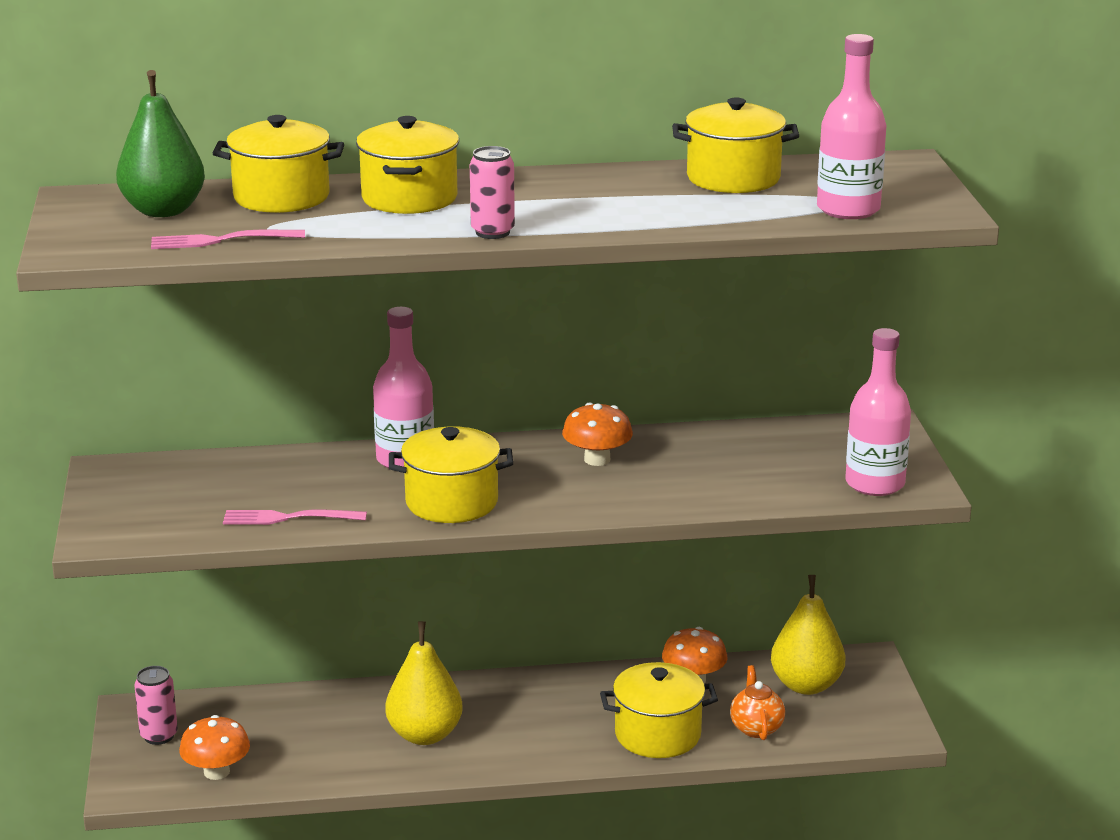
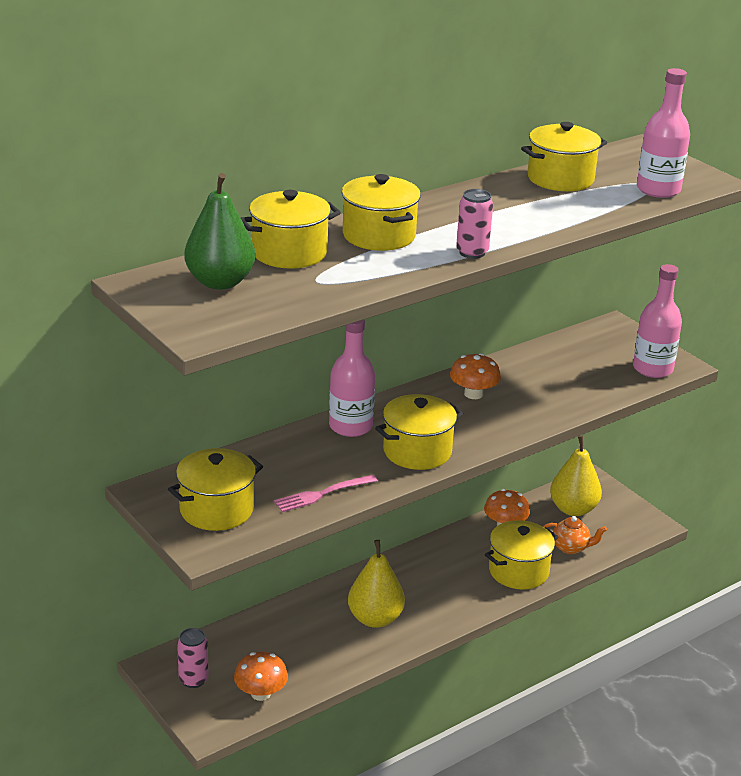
camera: 30 degrees left, 5 degrees up
(156, 504) = (216, 510): none -> yellow pot
(221, 240) = (299, 299): pink fork -> none
(756, 728) = (571, 548): orange teapot -> orange teapot turned 135 degrees clockwise

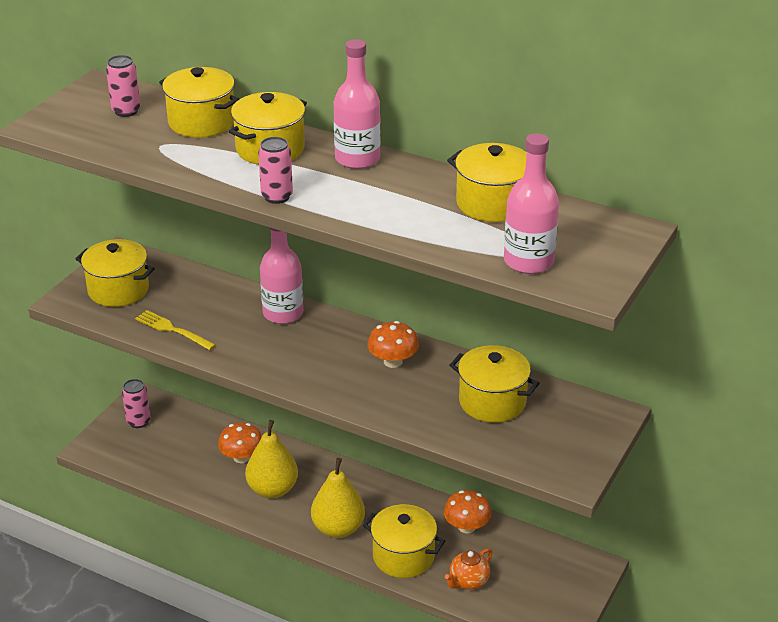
camera: 65 degrees right, 5 degrees up
(220, 282) = (126, 111): green pear -> pink can
(261, 693) = (143, 460): orange mushroom -> orange mushroom (241, 457)
(322, 494) = (173, 330): pink fork -> yellow fork
(417, 451) = (271, 358): yellow pot -> yellow pot (492, 402)
(571, 548) = (468, 581): orange teapot -> orange teapot turned 60 degrees clockwise
(573, 509) = (533, 566): yellow pear -> yellow pear (338, 528)
(652, 369) = (546, 460): pink bottle -> pink bottle (357, 159)

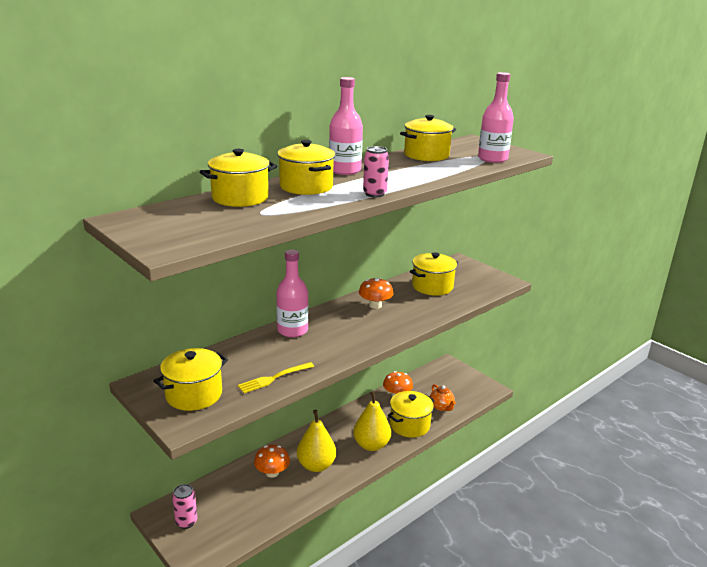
camera: 70 degrees left, 10 degrees down
(126, 111) = (185, 216): pink can -> none

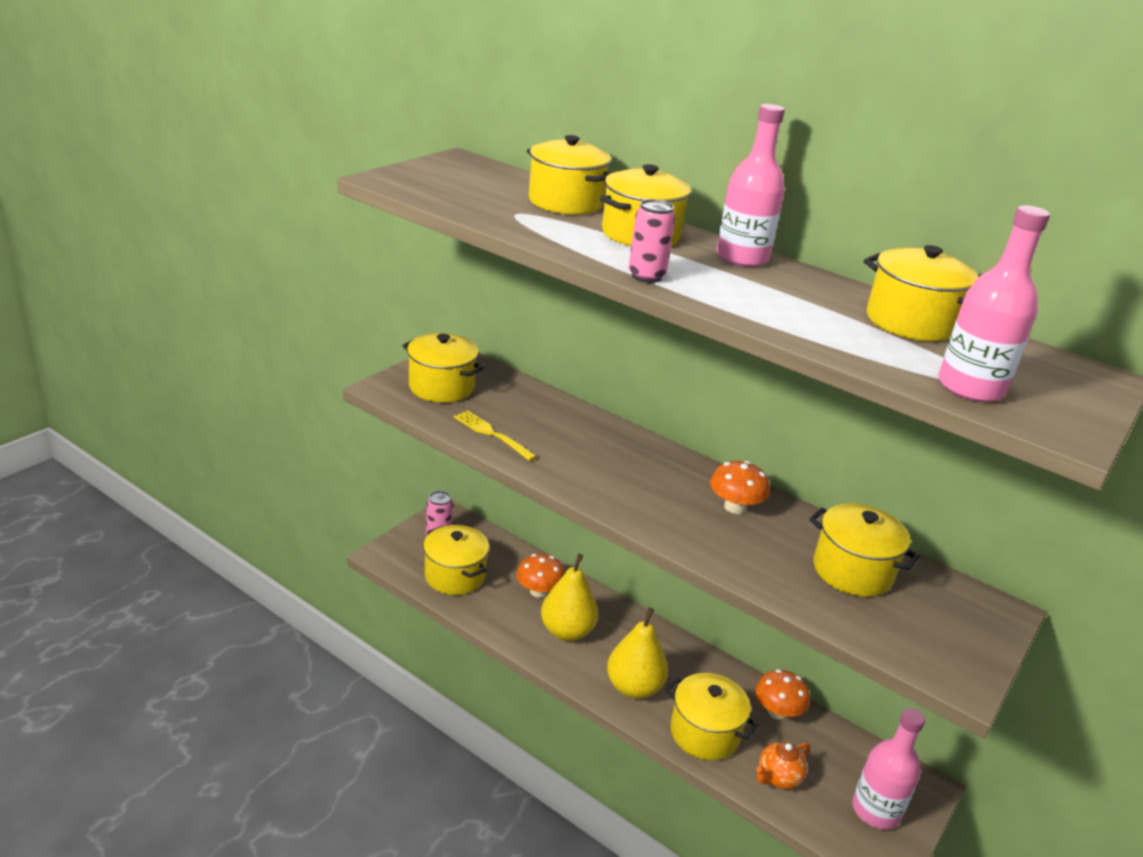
camera: 75 degrees right, 5 degrees up
(240, 517) = (455, 576): none -> yellow pot
(292, 330) = (614, 438): pink bottle -> pink bottle (876, 810)

